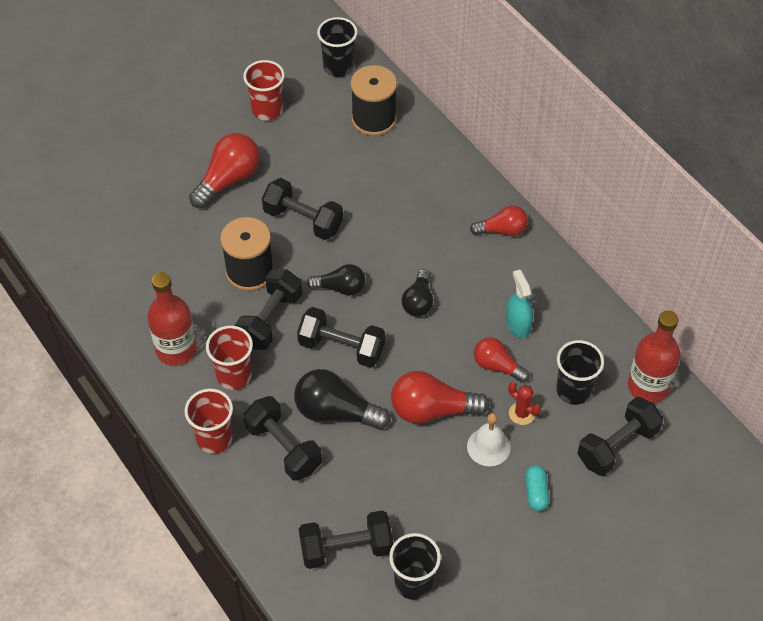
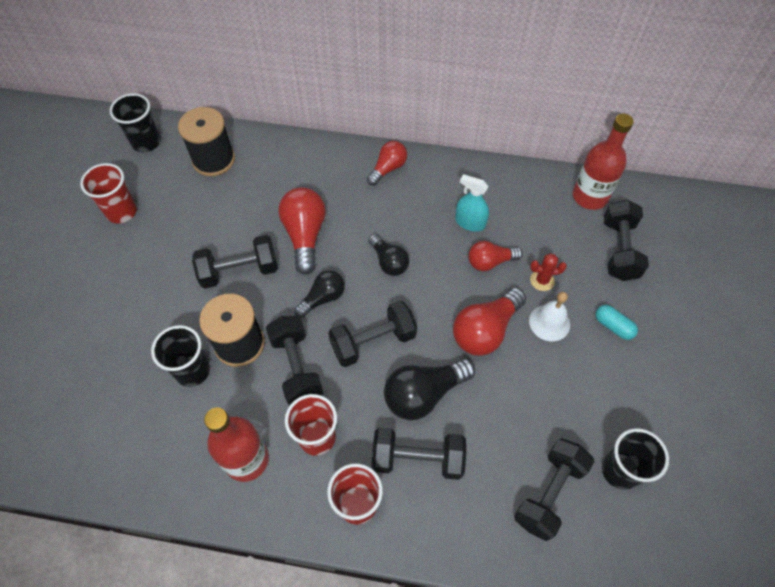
camera: 45 degrees left, 5 degrees up
(228, 180) = (145, 287): red light bulb -> red light bulb (305, 235)
(573, 390) = (553, 237): black cup -> black cup (192, 371)

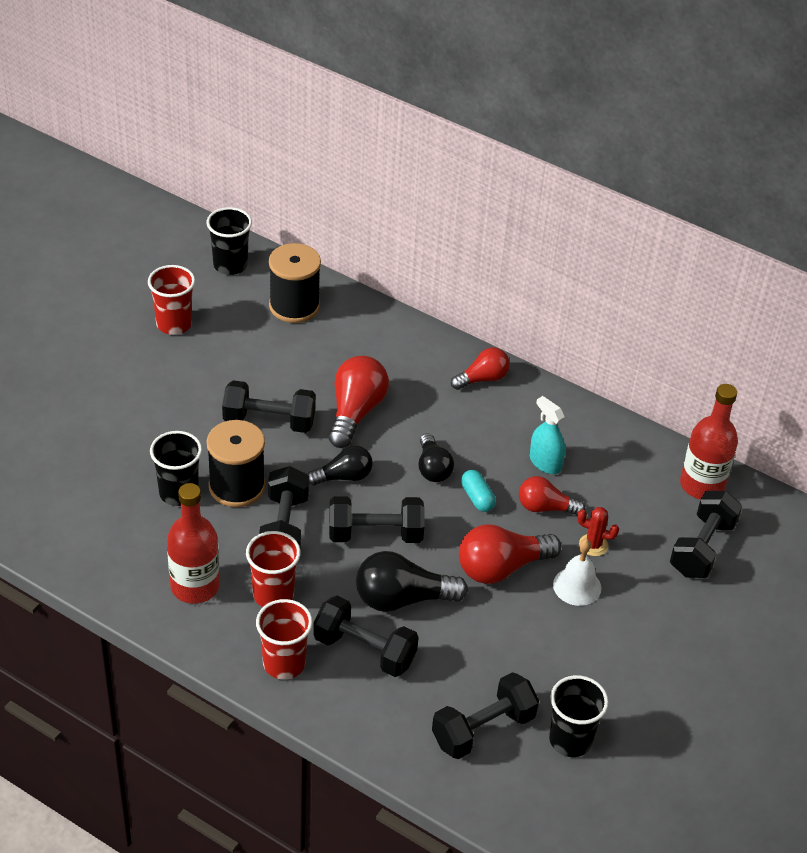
camera: 20 degrees right, 15 degrees down
(613, 326) = (647, 615): turquoise capsule -> turquoise capsule (477, 498)

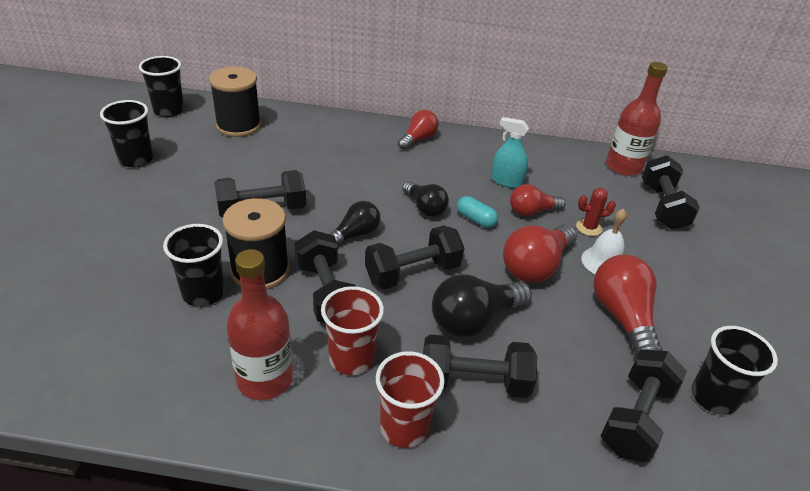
camera: 25 degrees left, 5 degrees down
(174, 324) = (136, 159): red cup -> black cup
(355, 412) = (334, 184): red light bulb -> red light bulb (622, 318)

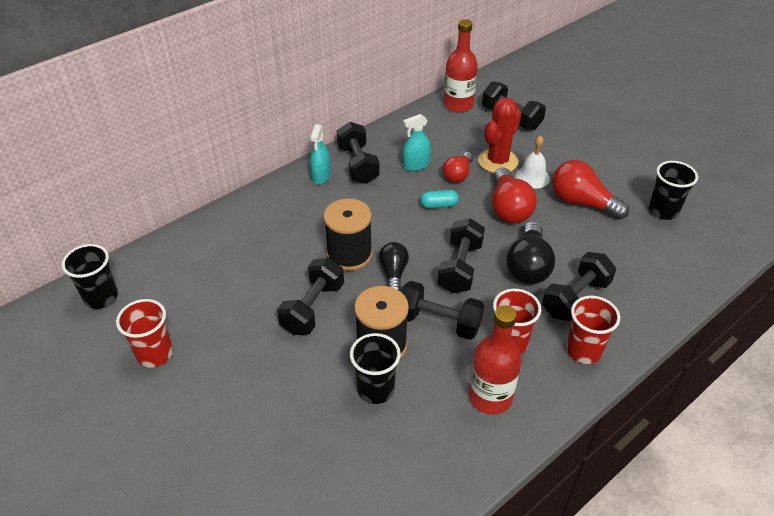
camera: 45 degrees left, 5 degrees up
(136, 159) = (155, 354): black cup -> red cup
(238, 125) = (181, 264): black spool -> black spool (349, 254)
(418, 139) = (321, 176): red light bulb -> turquoise spray bottle
(424, 208) = (402, 221): black light bulb -> none
(589, 228) = (498, 161): red cactus -> red cactus, size x1.93
(636, 418) = (653, 250): black dumbbell -> black dumbbell (358, 165)

